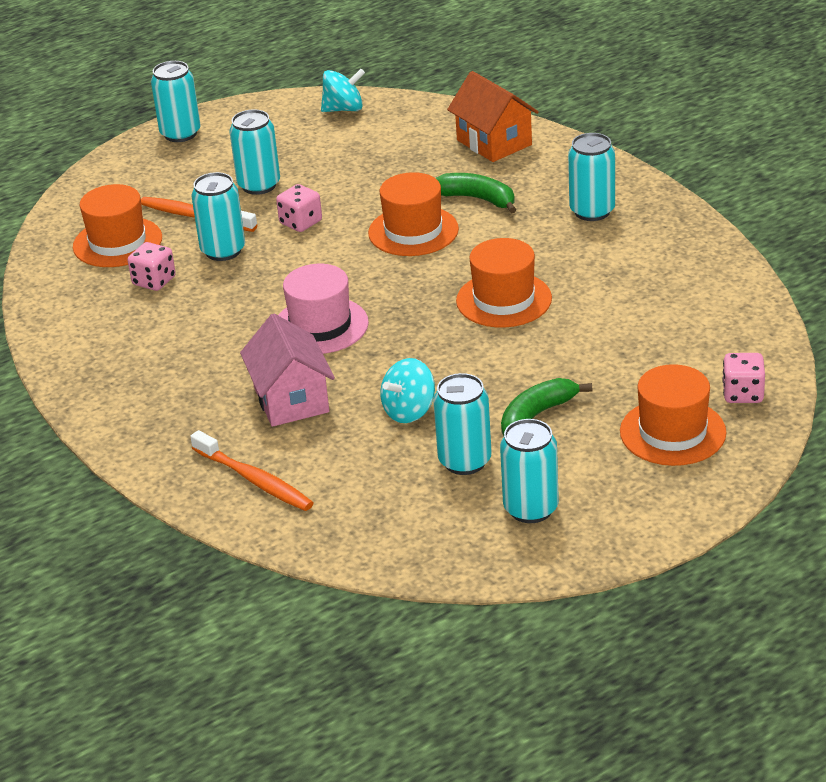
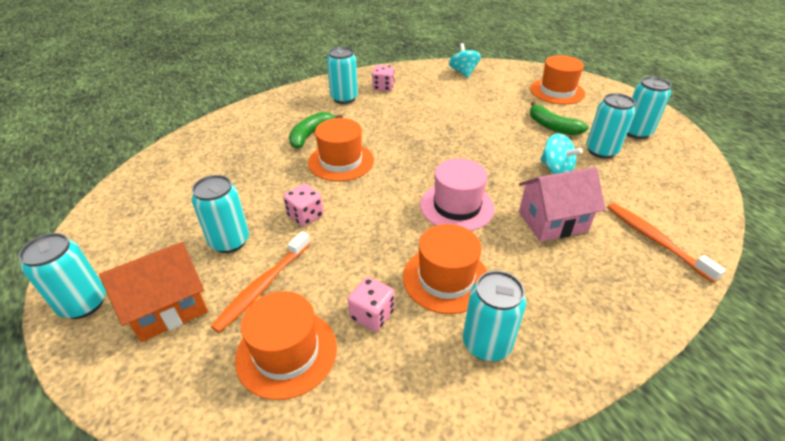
camera: 90 degrees left, 5 degrees up
(223, 251) = (333, 264): turquoise can -> turquoise can (486, 343)
(255, 480) = (655, 240): orange toothbrush -> orange toothbrush turned 75 degrees counterclockwise
(344, 109) = (133, 190): turquoise spinning top -> turquoise spinning top (463, 72)
(494, 142) = (241, 125): orange house -> orange house (168, 308)
(504, 300) = (433, 131): orange hat -> orange hat (446, 278)
(743, 394) = (522, 73): pink dice -> pink dice (383, 87)

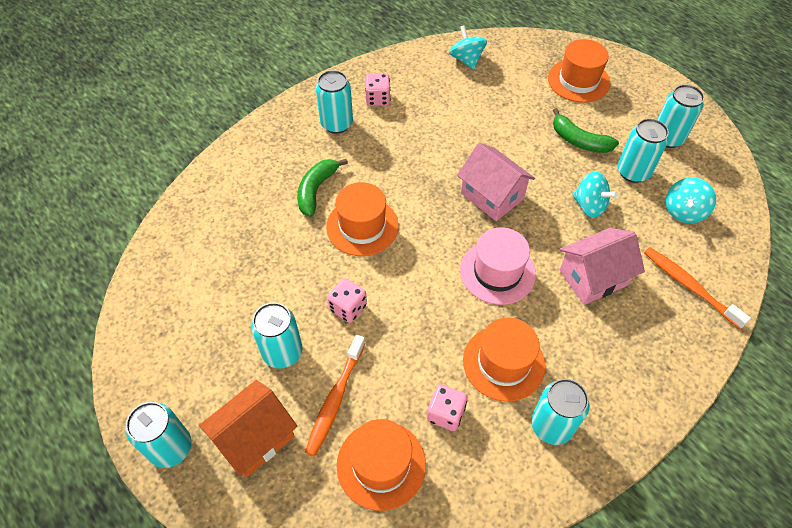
camera: 10 degrees left, 15 degrees up
(464, 153) = (492, 196): none -> pink house
(650, 182) = (684, 211): none -> turquoise spinning top

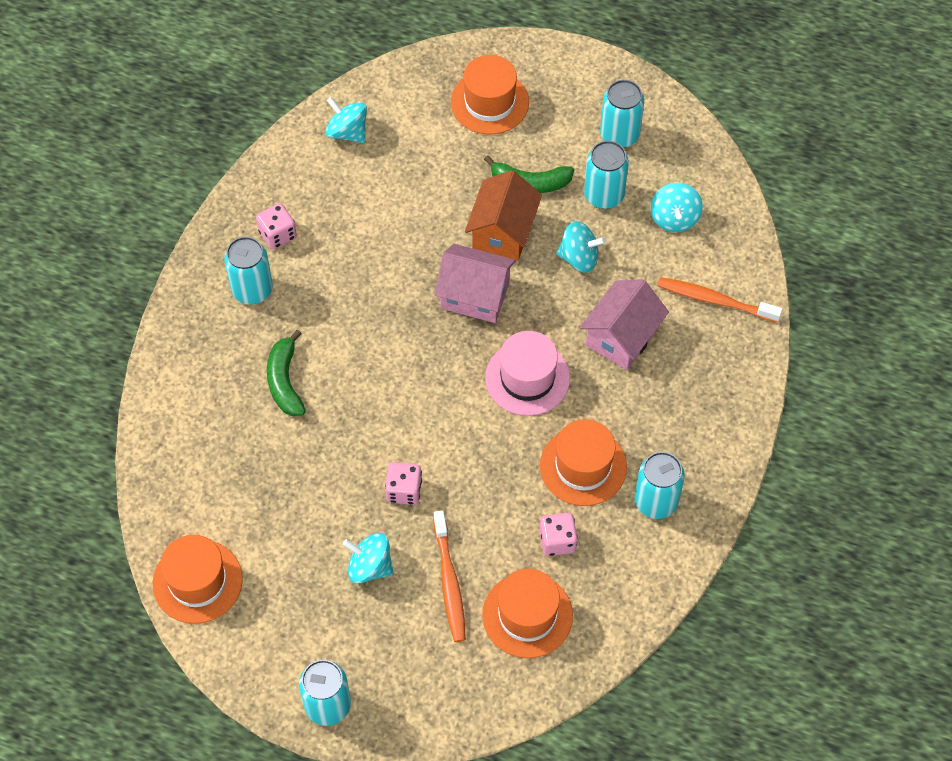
camera: 30 degrees left, 5 degrees up
(255, 438) = (399, 655): orange house -> orange house (503, 232)
(282, 352) = (370, 566): turquoise can -> turquoise spinning top
(362, 226) = (361, 397): orange hat -> orange hat (197, 581)

